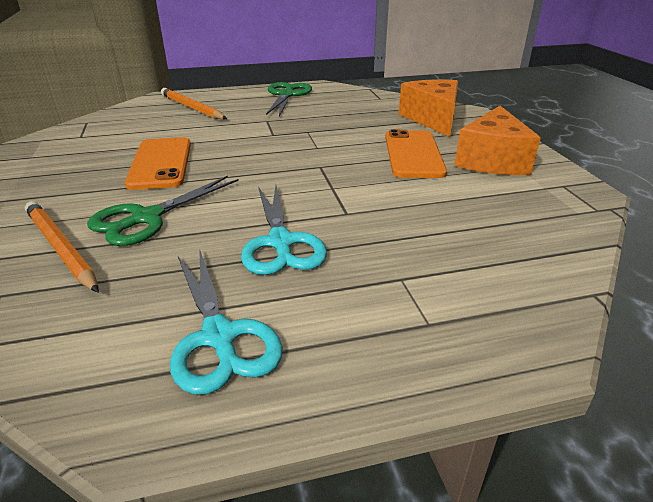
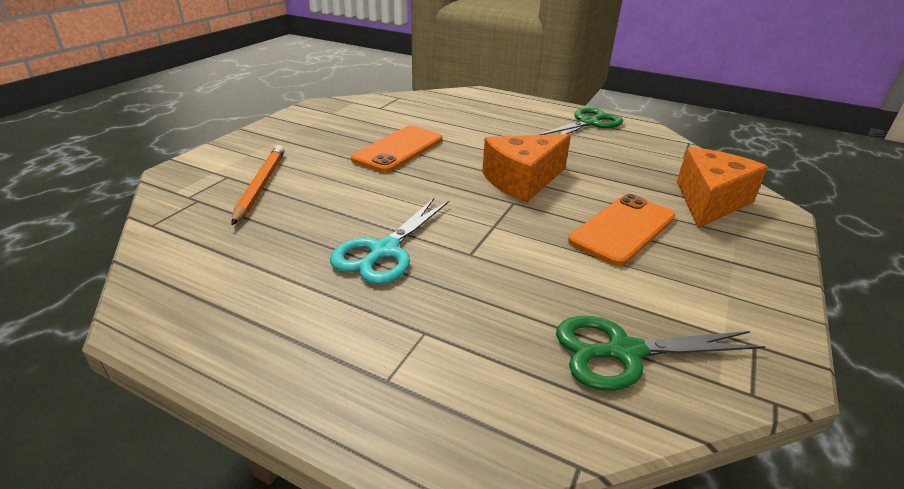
camera: 40 degrees right, 0 degrees up
(146, 218) = (331, 188): green scissors -> green scissors (624, 352)
(192, 108) = (488, 109): orange pencil -> none
(219, 337) = (251, 295): turquoise scissors -> none
(492, 160) = (707, 274): orange cheese -> orange cheese (522, 181)

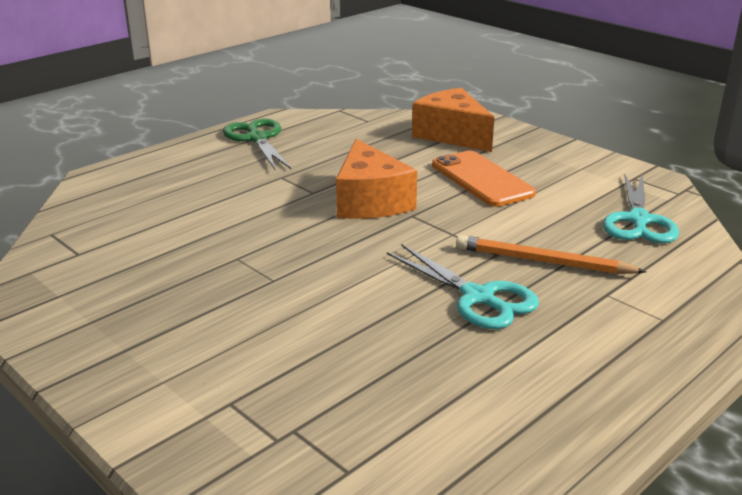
camera: 70 degrees left, 5 degrees down
(261, 185) = (280, 372): orange pencil -> orange pencil (542, 261)
(398, 149) = (240, 258): orange phone -> none
(624, 352) = (638, 220): green scissors -> turquoise scissors

